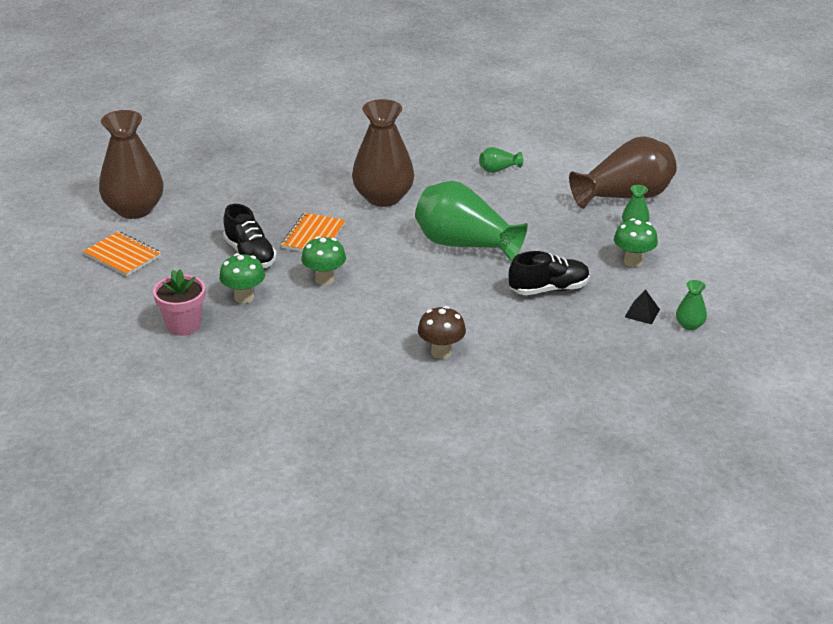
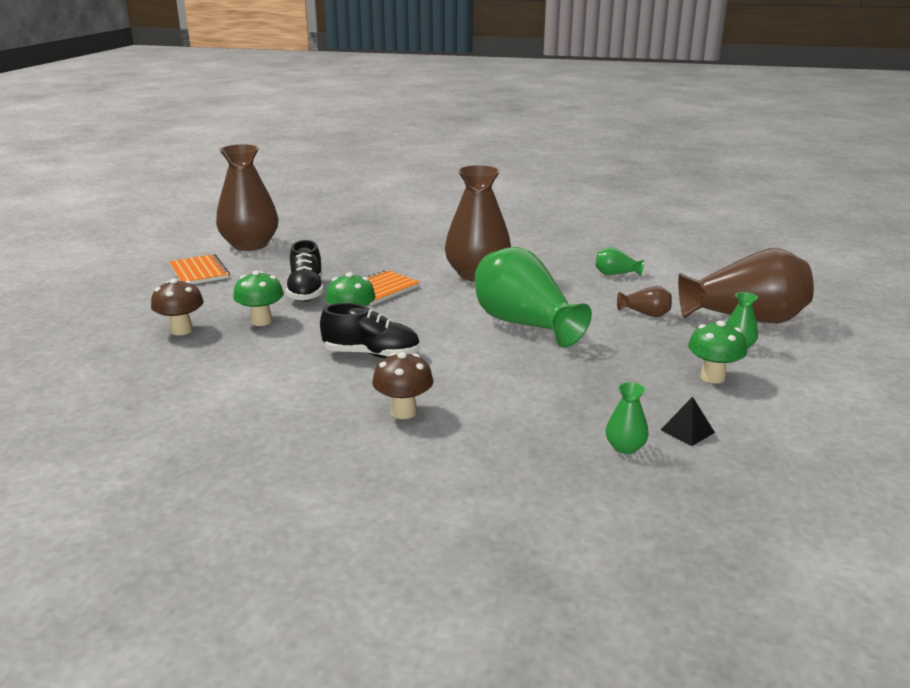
camera: 25 degrees right, 10 degrees down
(183, 325) = (181, 330): pink flower pot -> brown mushroom
(549, 210) = (645, 314): none -> brown vase
(549, 289) = (585, 381): black shoe -> black shoe (371, 354)
(689, 325) = (746, 459): green vase -> green vase (625, 447)

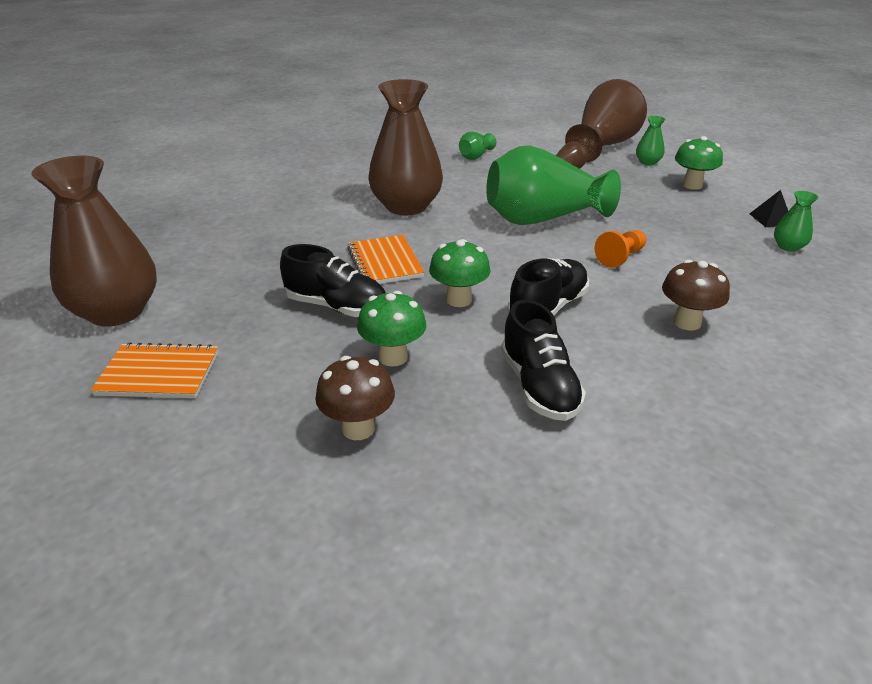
camera: 60 degrees left, 10 degrees up
(262, 371) = (539, 386): none -> black shoe
(491, 367) = (620, 257): none -> orange pawn

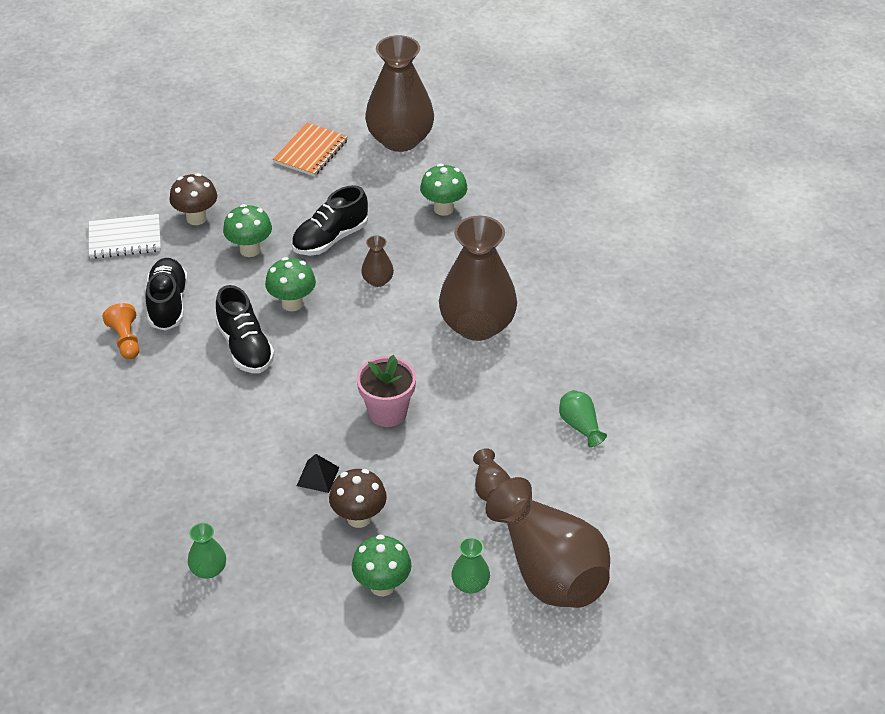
camera: 115 degrees right, 10 degrees up
(247, 255) = (443, 208): none -> green mushroom
(385, 262) = (377, 280): orange notebook -> brown vase
(450, 488) = (125, 238): none -> white notebook
(539, 386) = (168, 304): black shoe -> black shoe turned 75 degrees clockwise
(543, 219) = (387, 412): green vase -> pink flower pot
(620, 257) = (281, 430): orange pawn -> orange pawn (126, 340)
(687, 322) = (167, 416): brown mushroom -> brown mushroom (359, 517)
(771, 219) = (264, 599): black pyramid -> black pyramid (318, 476)

